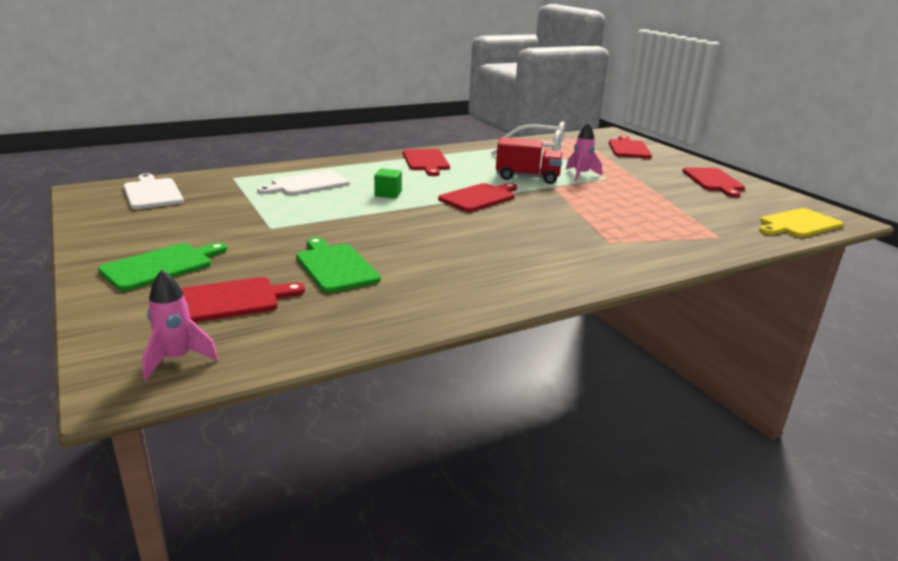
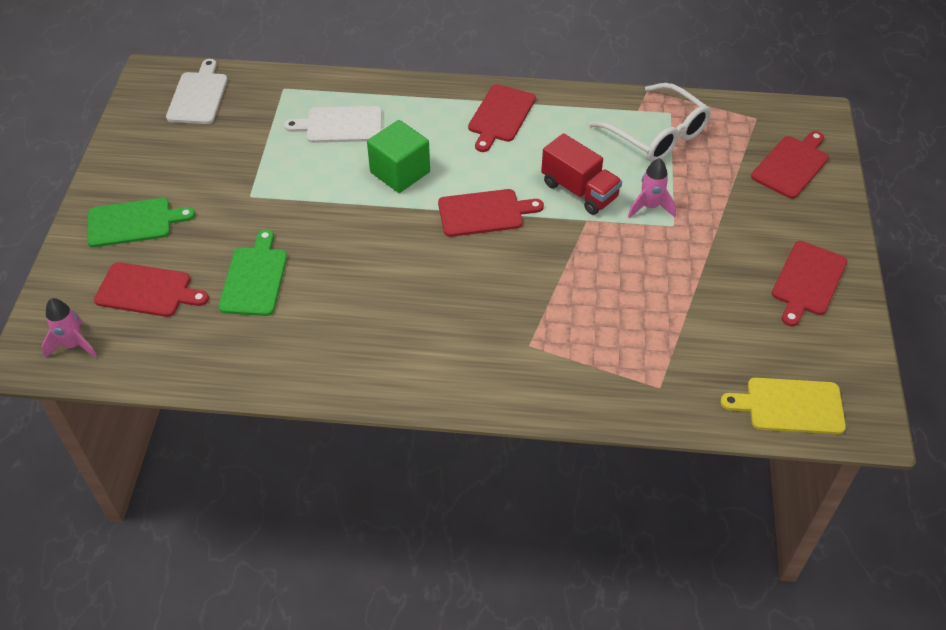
camera: 35 degrees right, 25 degrees up
(388, 194) = (400, 172): green cube -> green cube, size x1.78

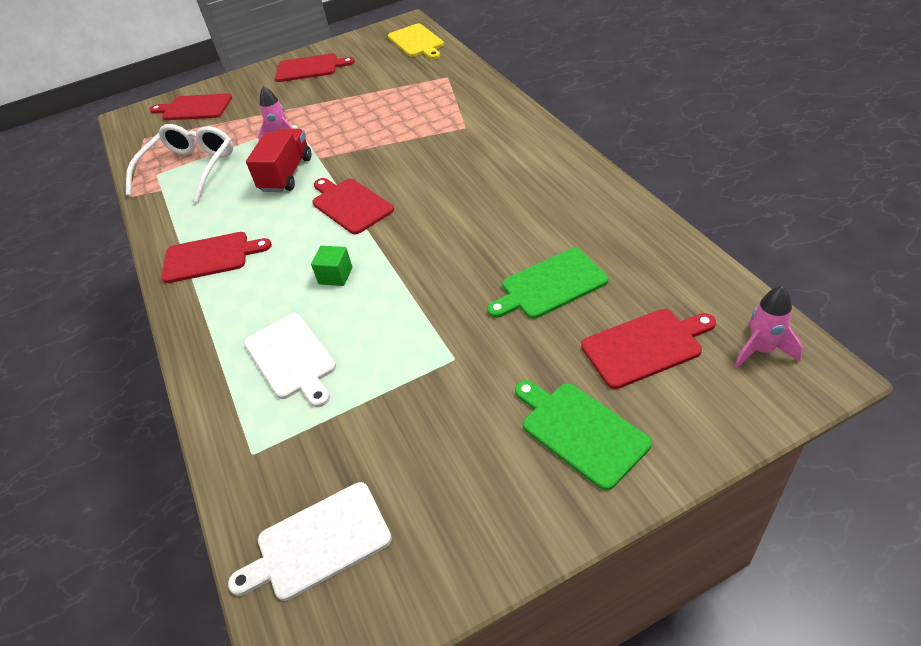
camera: 115 degrees left, 5 degrees down
(147, 291) = (645, 346): red cutting board -> red cutting board turned 90 degrees clockwise
(400, 172) = (335, 276): green cube -> green cube, size x0.56

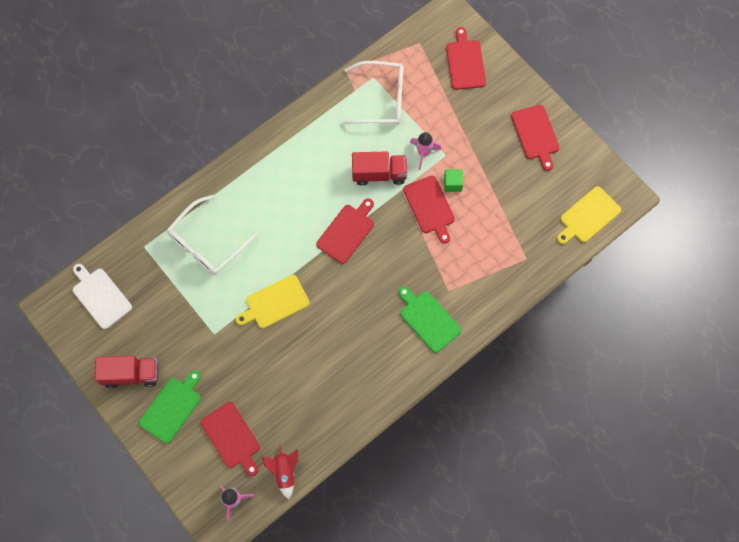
camera: 70 degrees right, 25 degrees up
(210, 257) = (287, 158): red cutting board -> red cutting board (430, 207)
(291, 358) = (207, 243): white cutting board -> white glasses
(335, 276) = (275, 245): green cube -> green cube (452, 184)
(426, 281) = (275, 303): none -> yellow cutting board
(501, 497) = (131, 374): none -> red truck
(550, 285) = (277, 378): green cutting board -> green cutting board (428, 319)
(707, 285) = (284, 472): none -> red rocket

